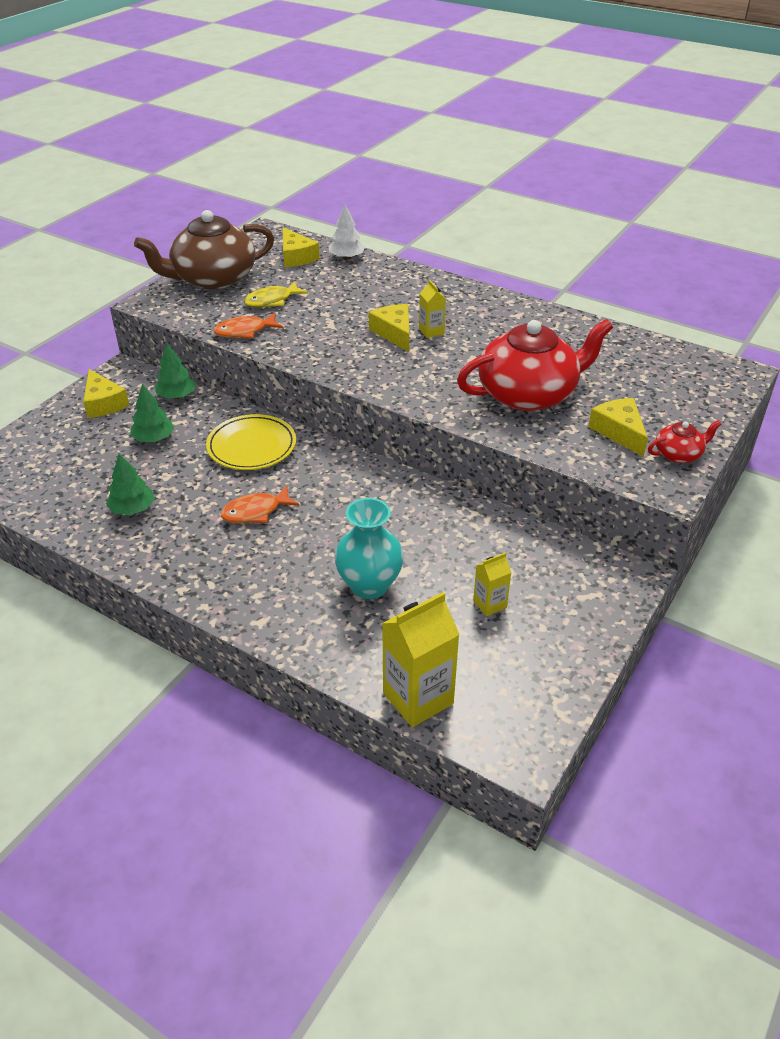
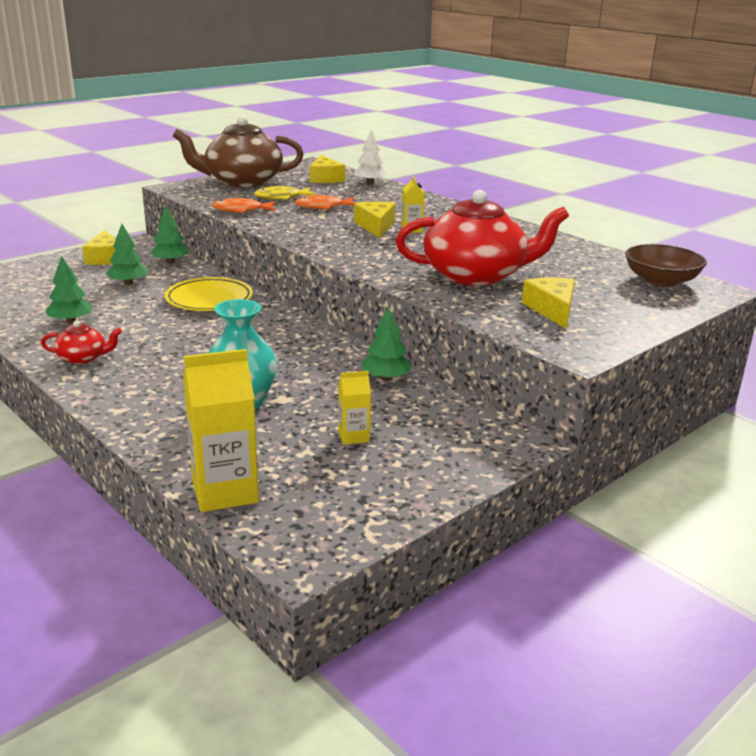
camera: 15 degrees right, 15 degrees down
(255, 512) = (177, 339): orange fish -> orange fish (323, 207)
(478, 522) = (386, 378): none -> green tree
(678, 454) = (606, 332): red teapot -> red teapot (83, 358)
(690, 368) = (661, 281): none -> brown bowl

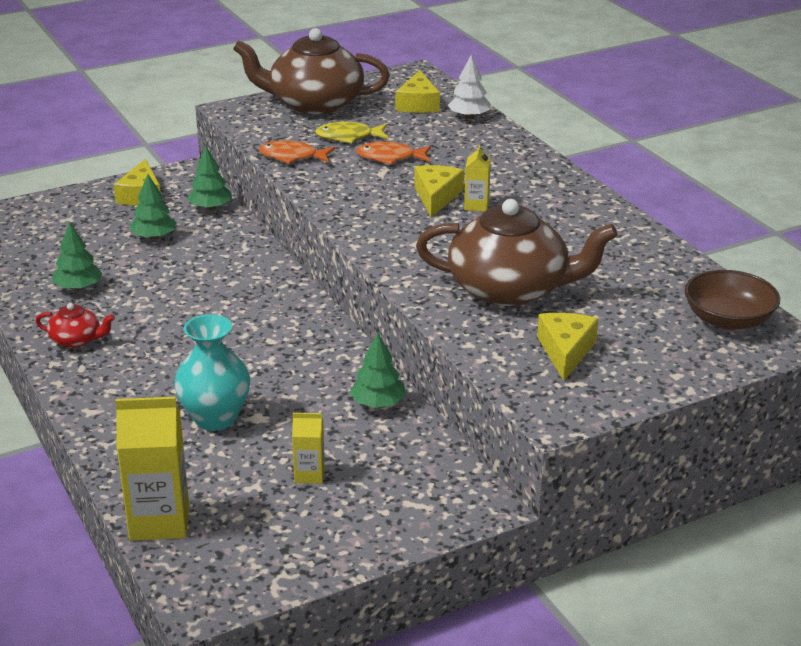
camera: 15 degrees right, 5 degrees up
(209, 299) = (233, 270): yellow plate -> none
(476, 275) = (510, 289): red teapot -> brown teapot

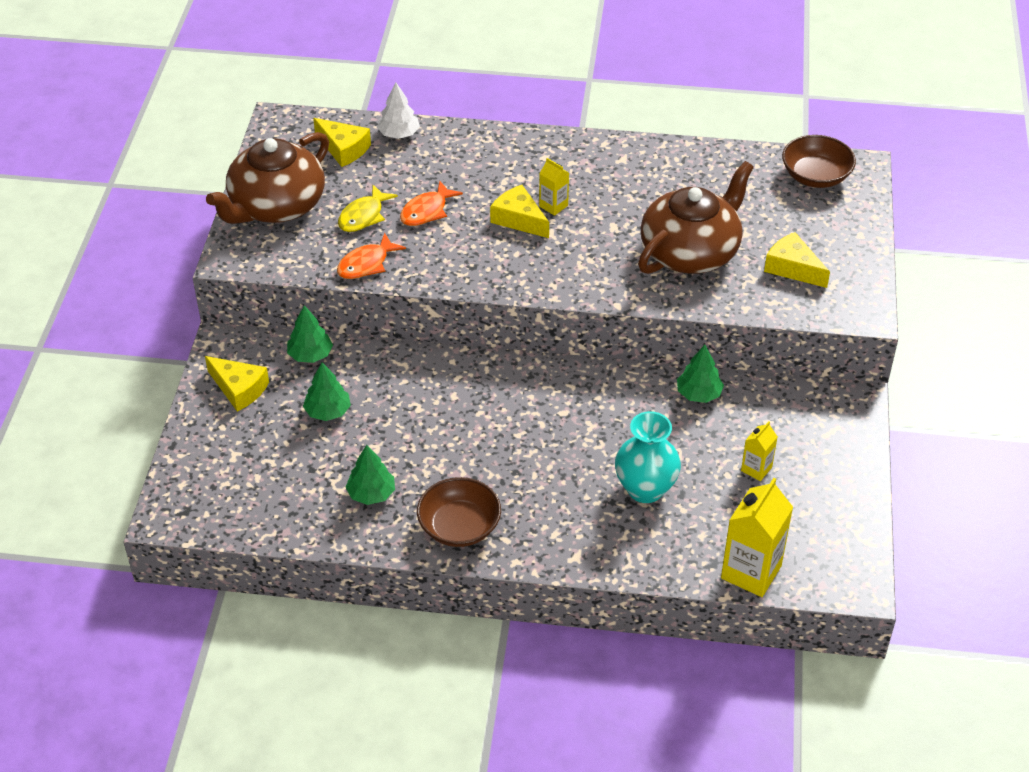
camera: 55 degrees left, 15 degrees up
(76, 340) = (459, 526): red teapot -> brown bowl

